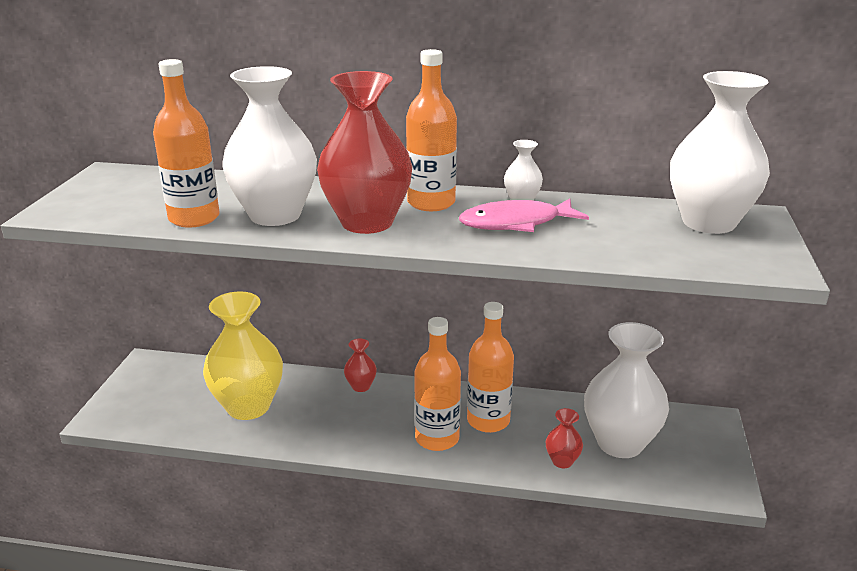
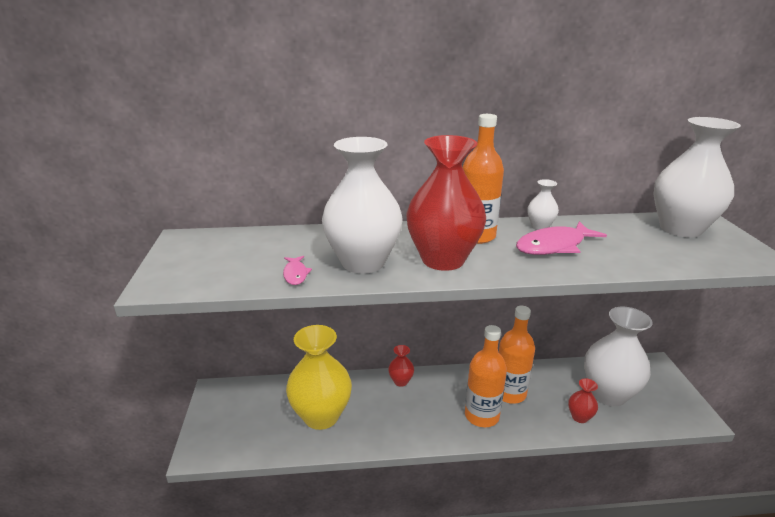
camera: 15 degrees left, 0 degrees up
(194, 218) = (295, 274): orange bottle -> pink fish

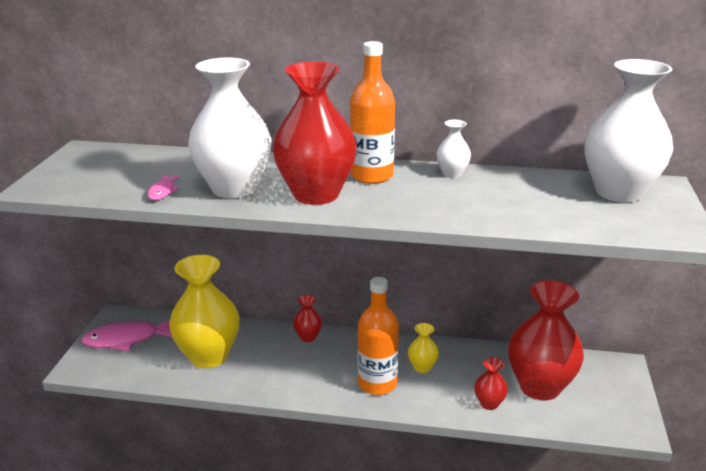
camera: 15 degrees right, 0 degrees up
(509, 393) = (422, 367): orange bottle -> yellow vase
(554, 246) = (448, 194): pink fish -> pink fish (126, 339)
(608, 394) = (539, 386): white vase -> red vase

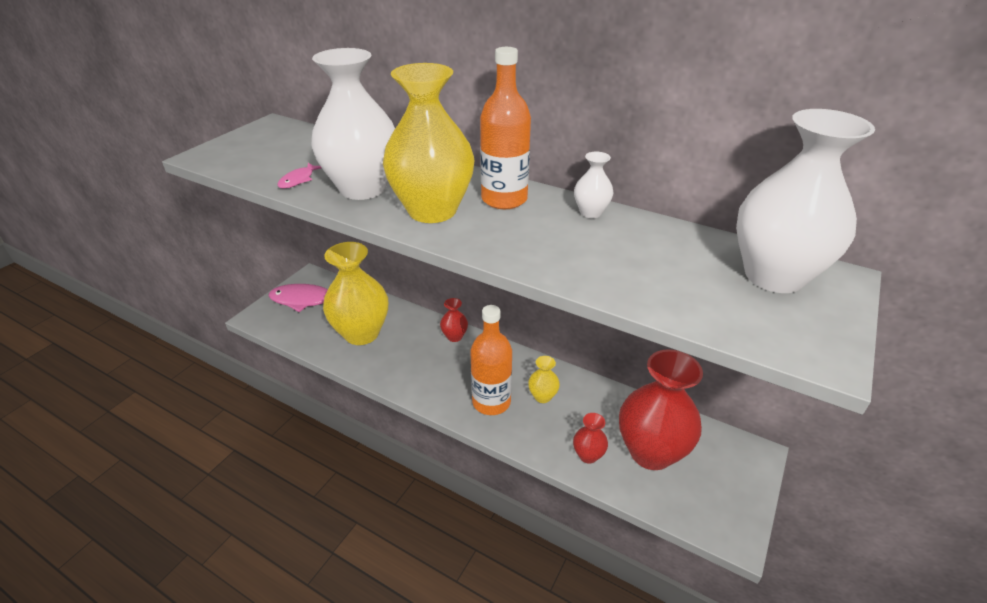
camera: 20 degrees right, 10 degrees up
(316, 194) = (432, 210): red vase -> yellow vase

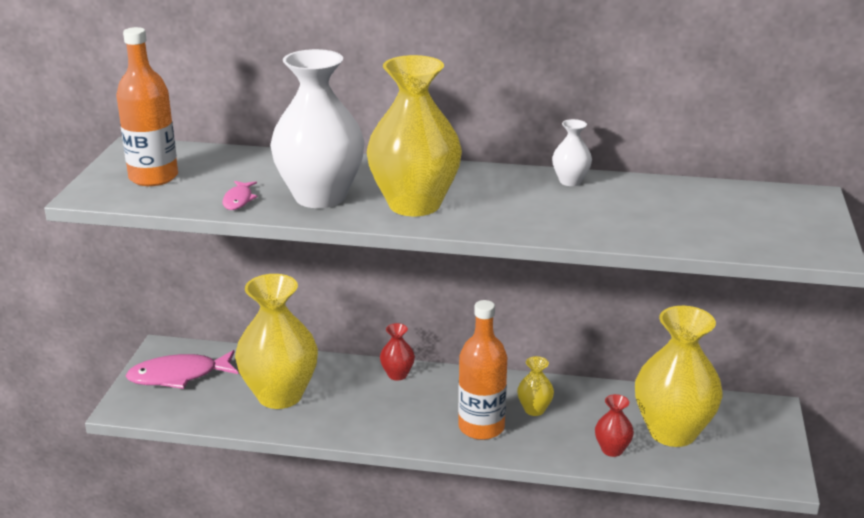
camera: 20 degrees left, 10 degrees down
(504, 199) = (477, 183): orange bottle -> orange bottle (153, 177)
(651, 452) = (672, 432): red vase -> yellow vase
(774, 276) = (760, 204): white vase -> none

